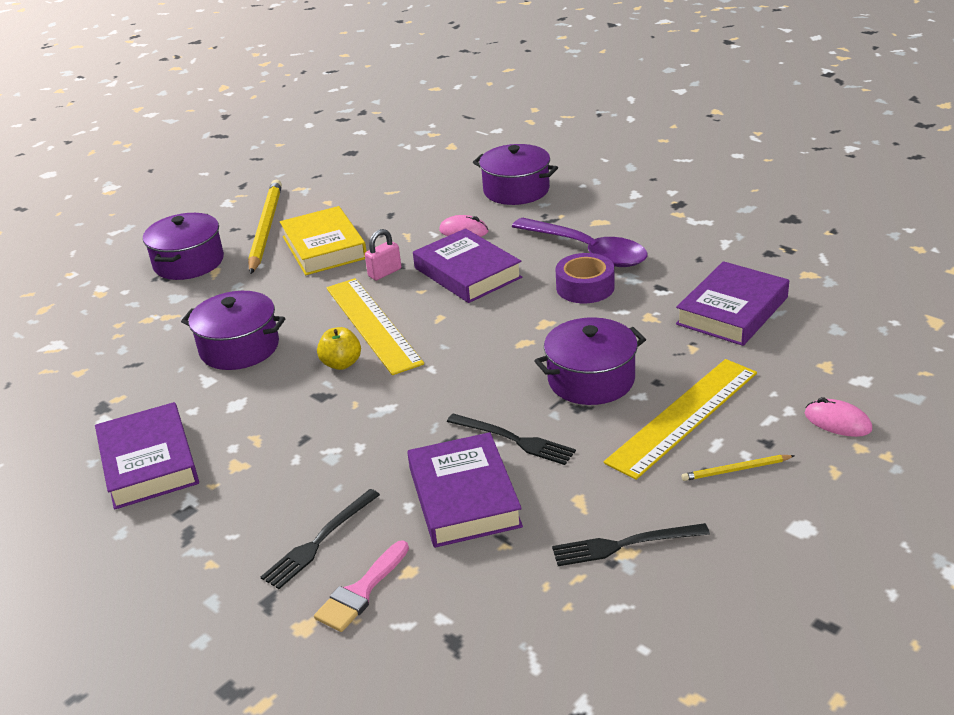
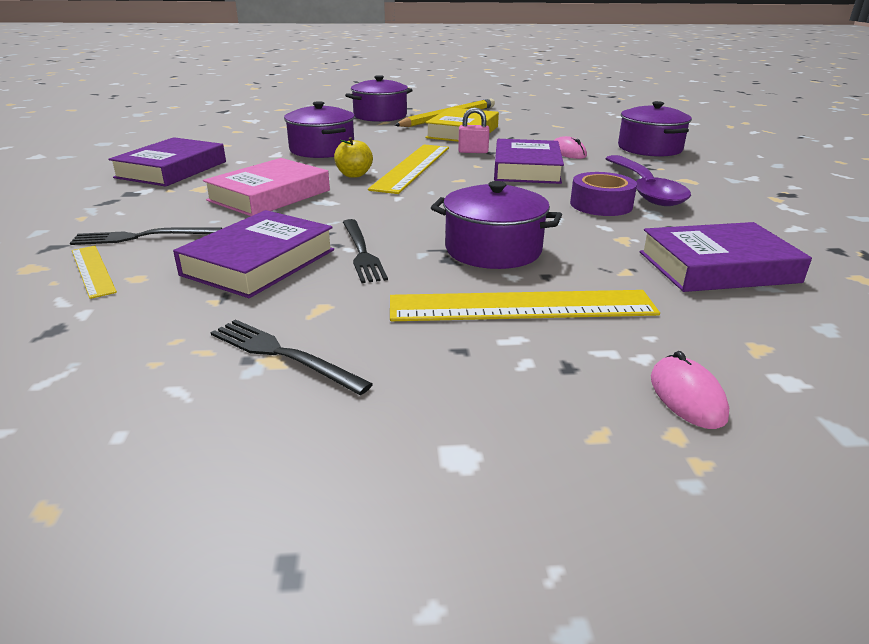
camera: 40 degrees right, 5 degrees down
(321, 432) = (269, 195): none -> pink book
(361, 591) = (92, 271): pink brush -> yellow ruler
(735, 470) = (491, 367): yellow pencil -> none

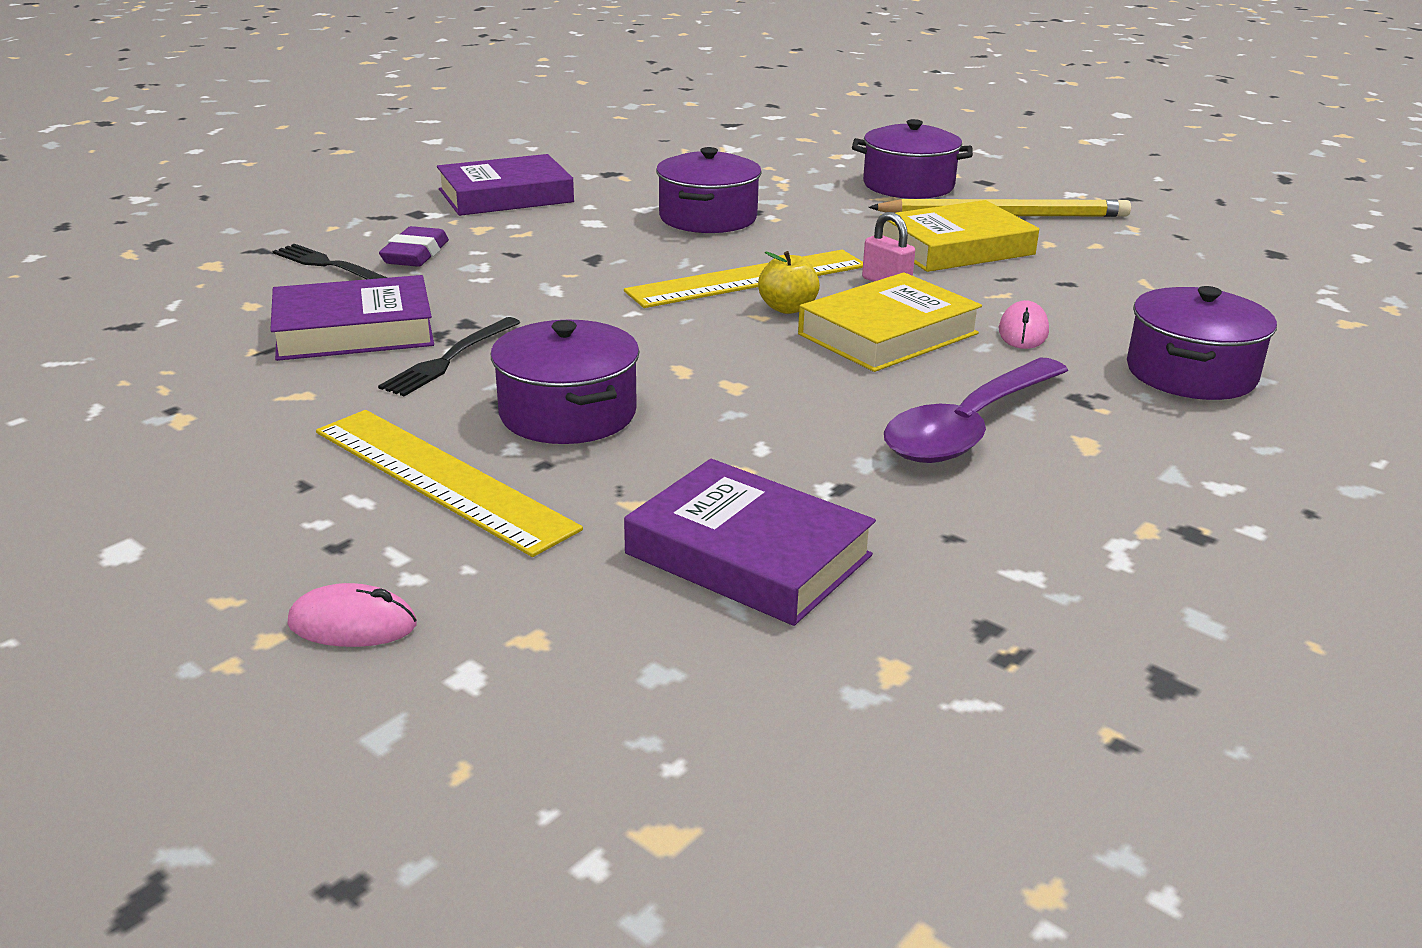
camera: 45 degrees right, 0 degrees up
(92, 271) = (238, 285): yellow ruler -> none
(190, 212) = (415, 254): none -> purple eraser
(269, 195) = (519, 260): pink book -> none
(283, 355) = (195, 418): black fork -> none
(354, 175) = (659, 265): yellow apple -> yellow apple (787, 308)
(526, 169) = (888, 334): purple book -> yellow book
(601, 205) = (841, 420): purple tape -> none
(687, 397) = (352, 624): pink mouse -> pink mouse turned 60 degrees clockwise

